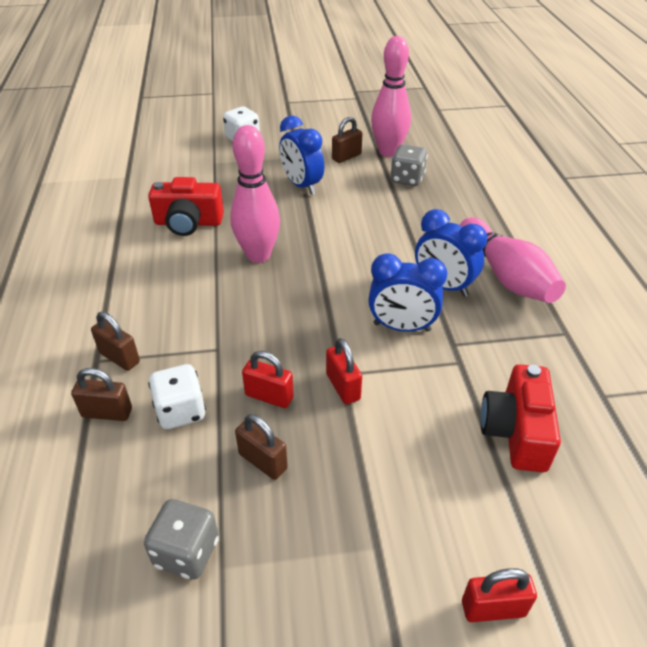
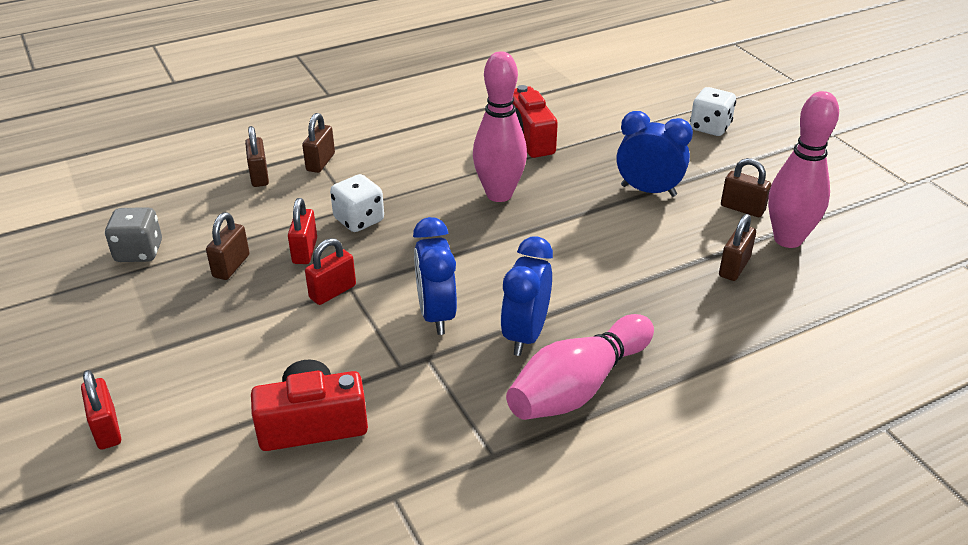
camera: 70 degrees right, 5 degrees down
(181, 411) = (272, 210): white dice -> white dice (359, 220)
(302, 185) = (648, 190): blue clock -> blue clock turned 75 degrees clockwise
(407, 179) = (734, 267): grey dice -> brown padlock

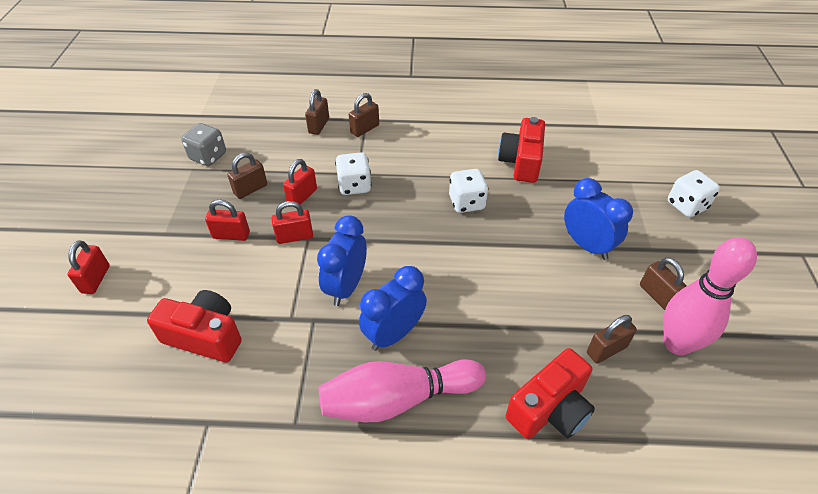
camera: 30 degrees right, 10 degrees up
(250, 318) = (231, 235): none -> red padlock
(499, 194) = (466, 203): pink bowling pin -> white dice
(724, 333) = (550, 409): none -> red camera

